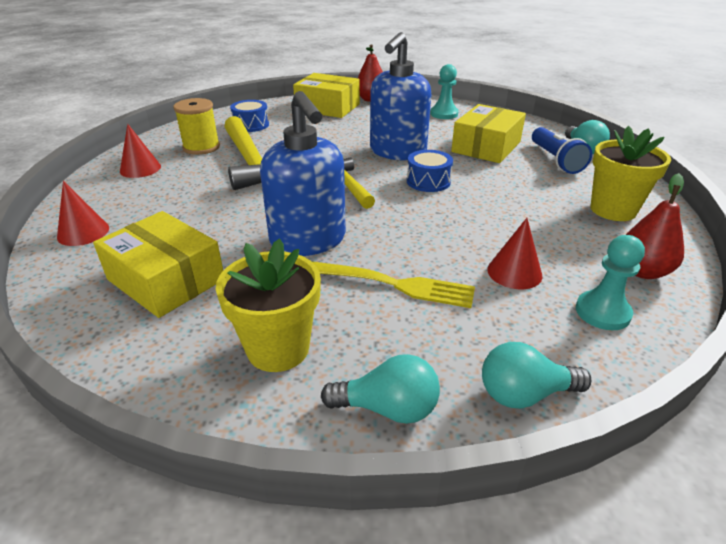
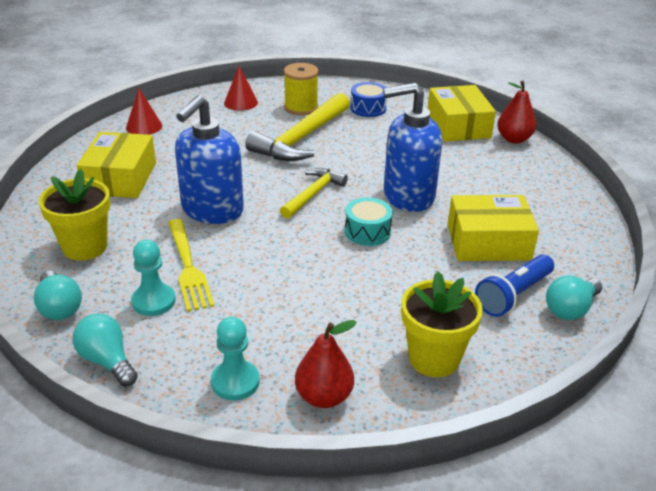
camera: 55 degrees right, 0 degrees up
(428, 181) = (367, 231): blue drum -> turquoise drum
(444, 114) = (540, 192): turquoise pawn -> turquoise pawn (153, 301)
(514, 272) = (255, 321): red cone -> none

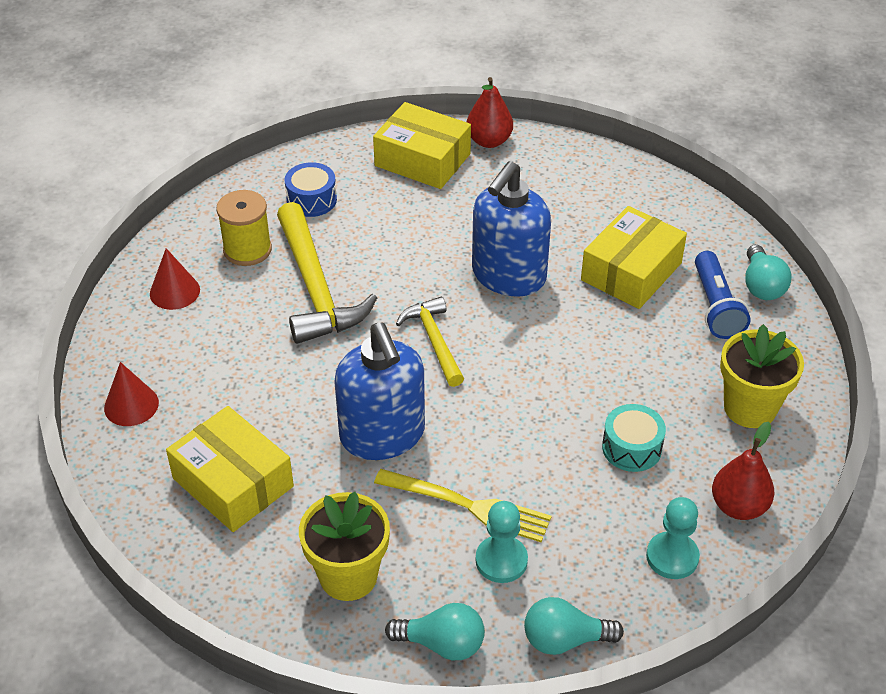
camera: 50 degrees left, 10 degrees up
(367, 231) = (537, 340): turquoise drum -> turquoise drum (631, 448)

